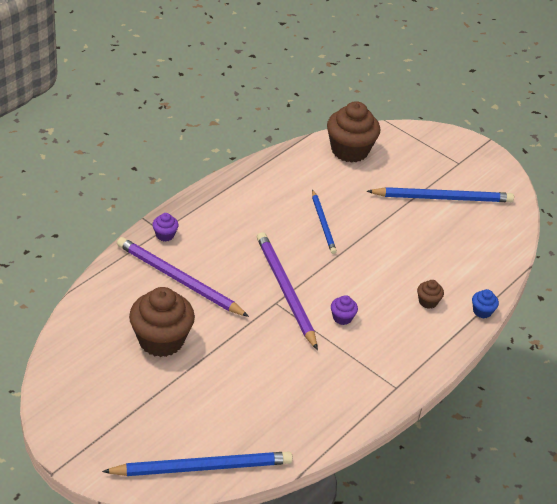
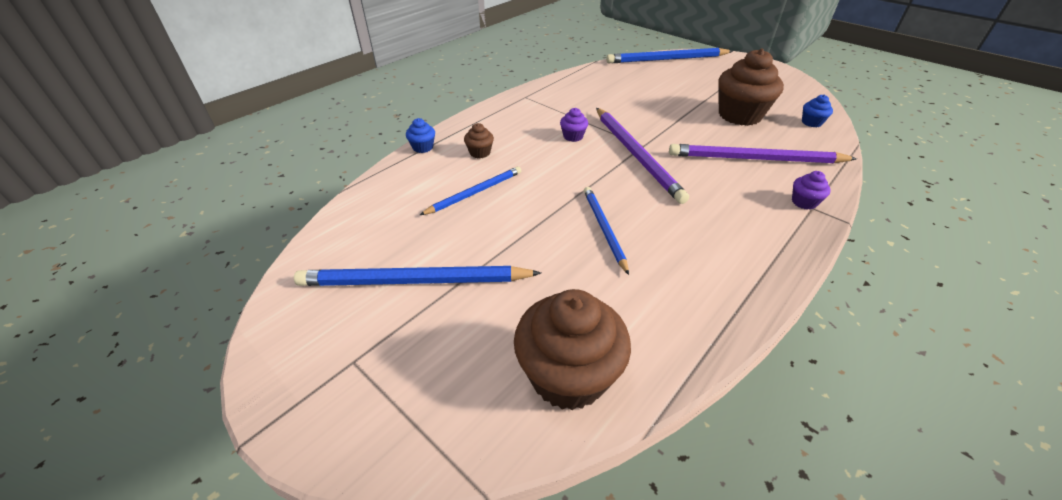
camera: 175 degrees left, 0 degrees up
(91, 324) = (811, 122): none -> blue cupcake
(178, 279) = (755, 159): purple pencil -> purple pencil turned 150 degrees clockwise
(421, 259) = (475, 192): none -> blue pencil

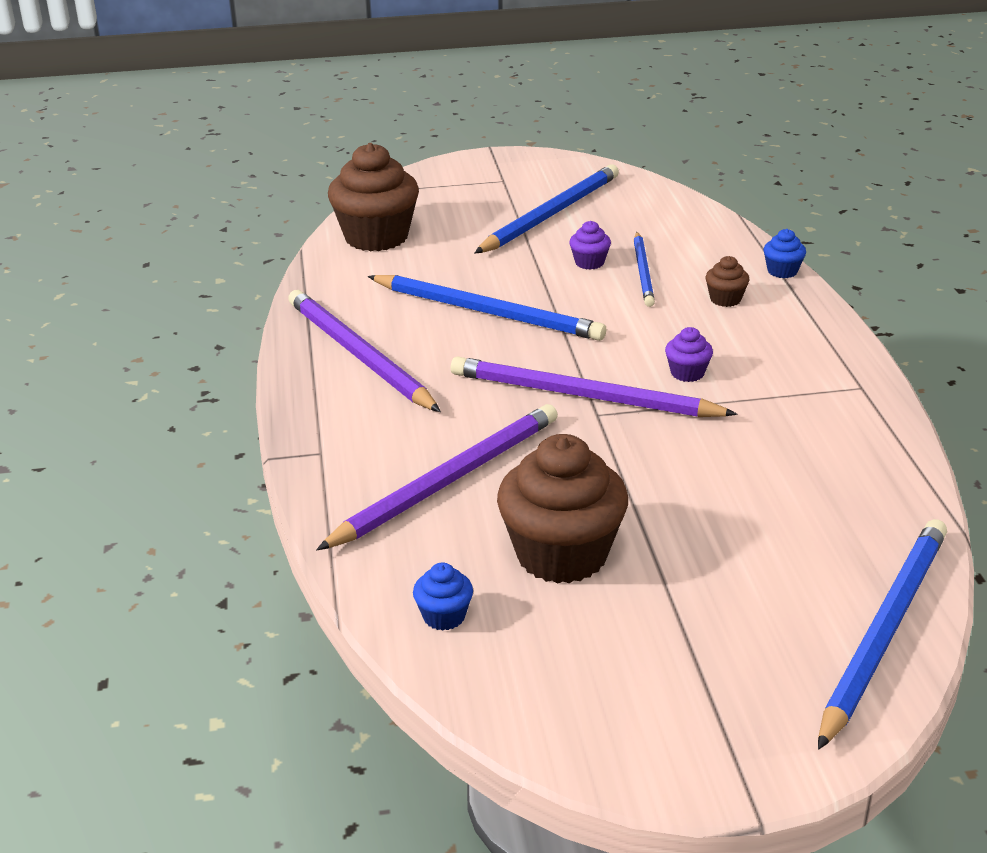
camera: 130 degrees right, 10 degrees down
(604, 229) = (488, 312): blue pencil -> blue pencil, size x1.66
(727, 254) = (358, 355): none -> purple pencil
(804, 202) = (335, 453): purple cupcake -> purple cupcake (589, 263)

